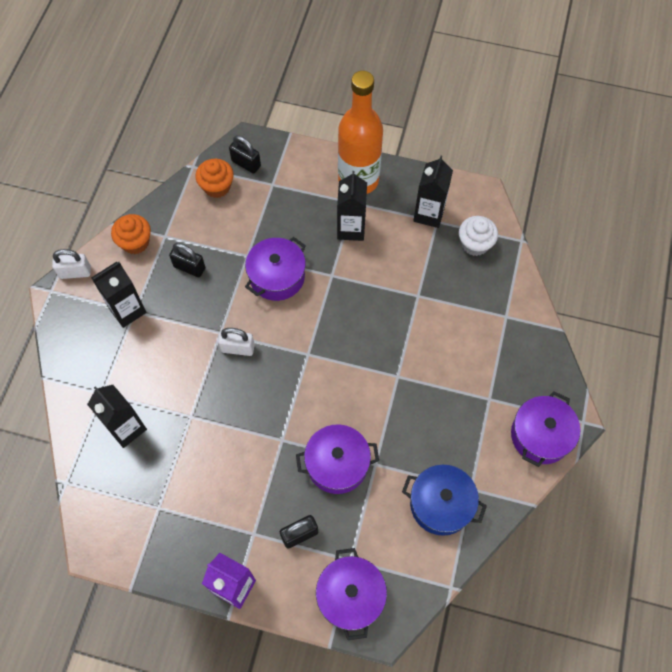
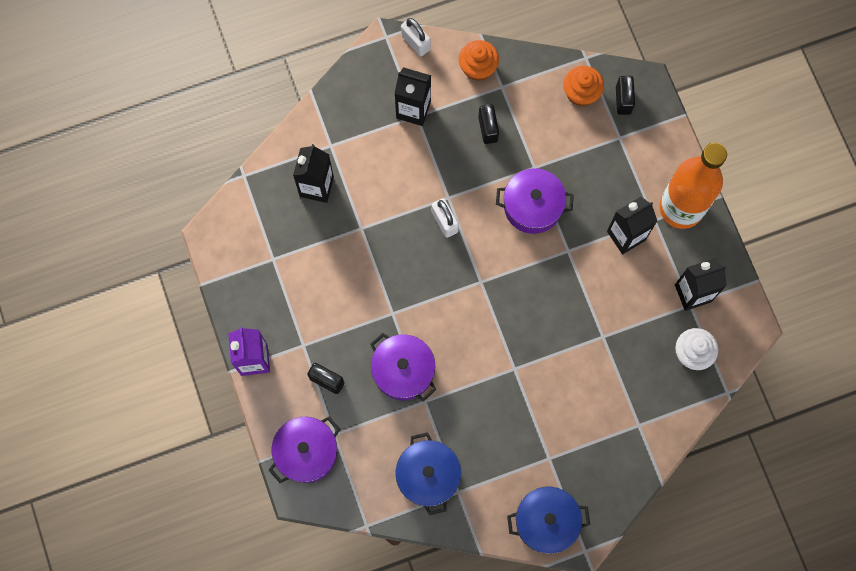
camera: 55 degrees right, 10 degrees up
(540, 435) = (546, 521): purple pot -> blue pot

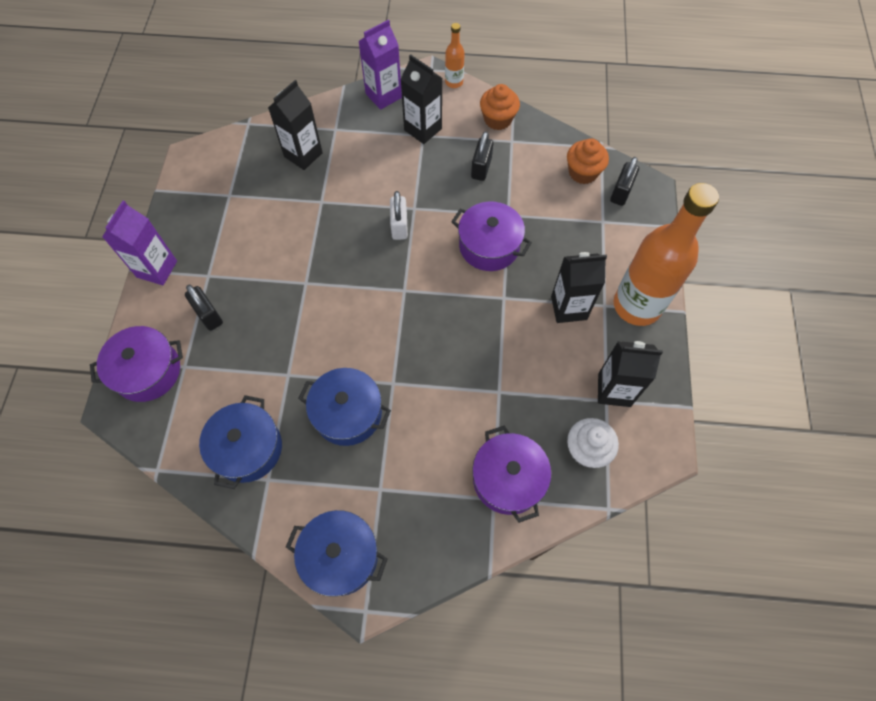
camera: 25 degrees right, 10 degrees down
(356, 87) = (383, 96): none -> purple carton
(403, 371) = (284, 338): purple pot -> purple pot (508, 479)
(416, 42) = (454, 82): white padlock -> orange bottle
(491, 410) = (348, 413): none -> blue pot

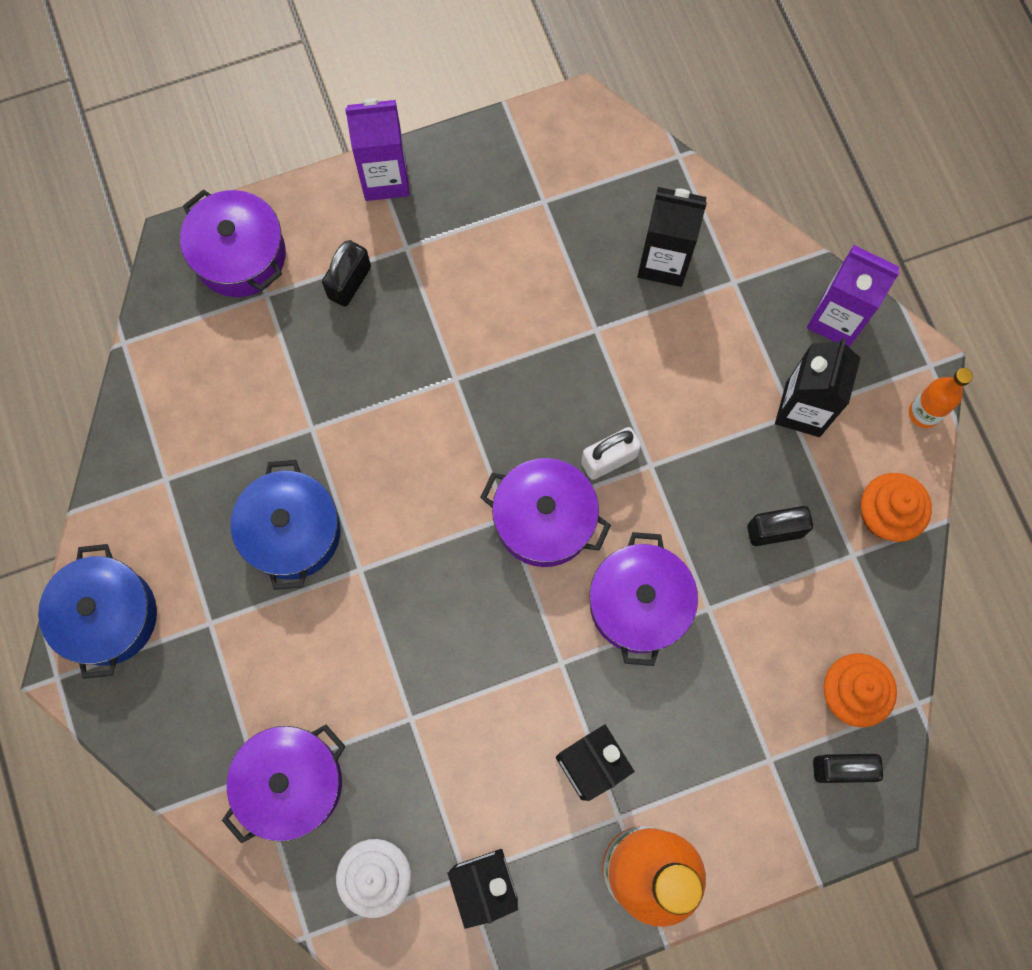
camera: 65 degrees right, 10 degrees up
(247, 448) = (193, 433): blue pot -> none
(416, 272) = (544, 519): none -> purple pot

